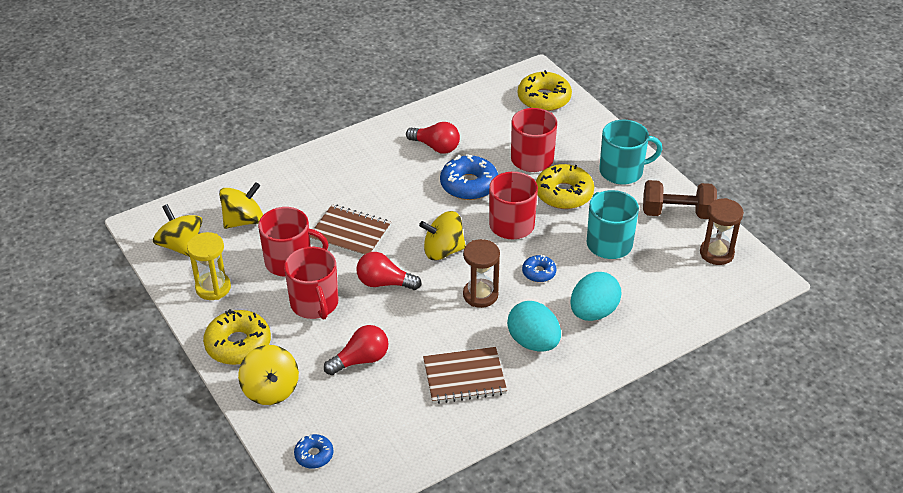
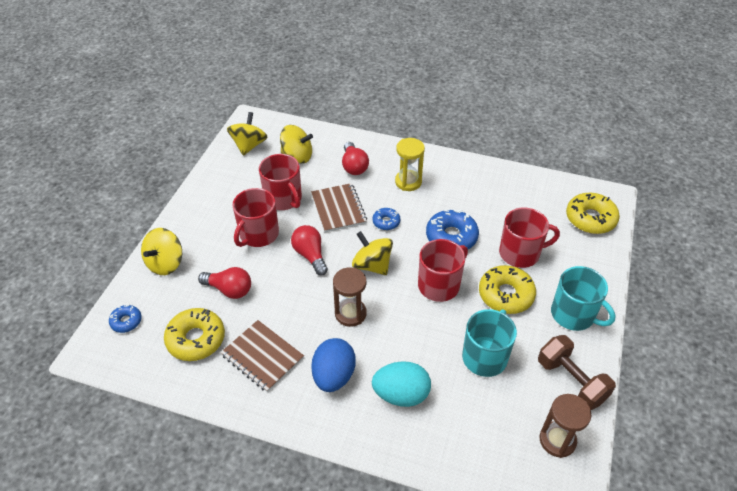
camera: 50 degrees right, 5 degrees up
(213, 288) = (228, 181): yellow hourglass -> yellow hourglass (408, 182)
(238, 344) = (191, 223): yellow donut -> yellow donut (196, 339)
(436, 147) = (467, 196): red light bulb -> red light bulb (354, 166)
(533, 342) = (334, 376): turquoise egg -> blue egg
(539, 272) = (407, 333): blue donut -> blue donut (386, 222)

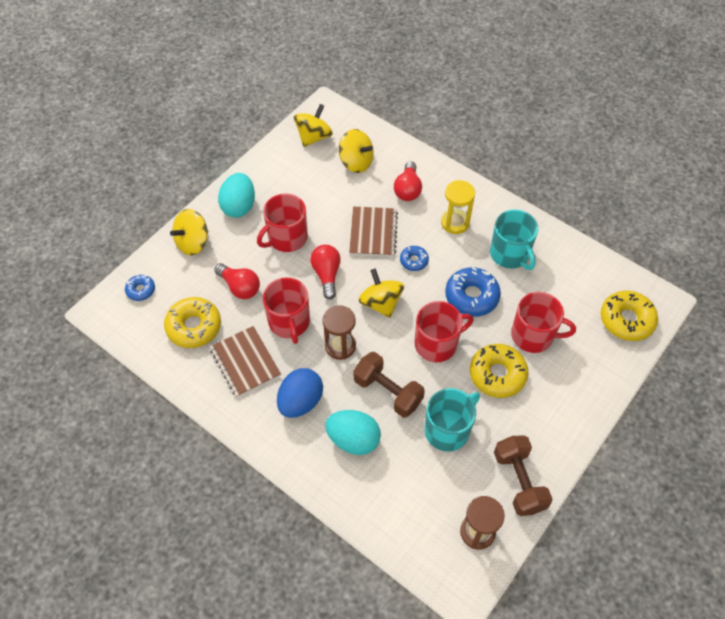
camera: 20 degrees right, 10 degrees up
(200, 220) = (239, 206): none -> turquoise egg
(284, 199) = (325, 206): red mug -> red mug (289, 322)
(414, 340) = (388, 392): none -> brown dumbbell
(574, 315) = (555, 417): turquoise mug -> turquoise mug (510, 254)

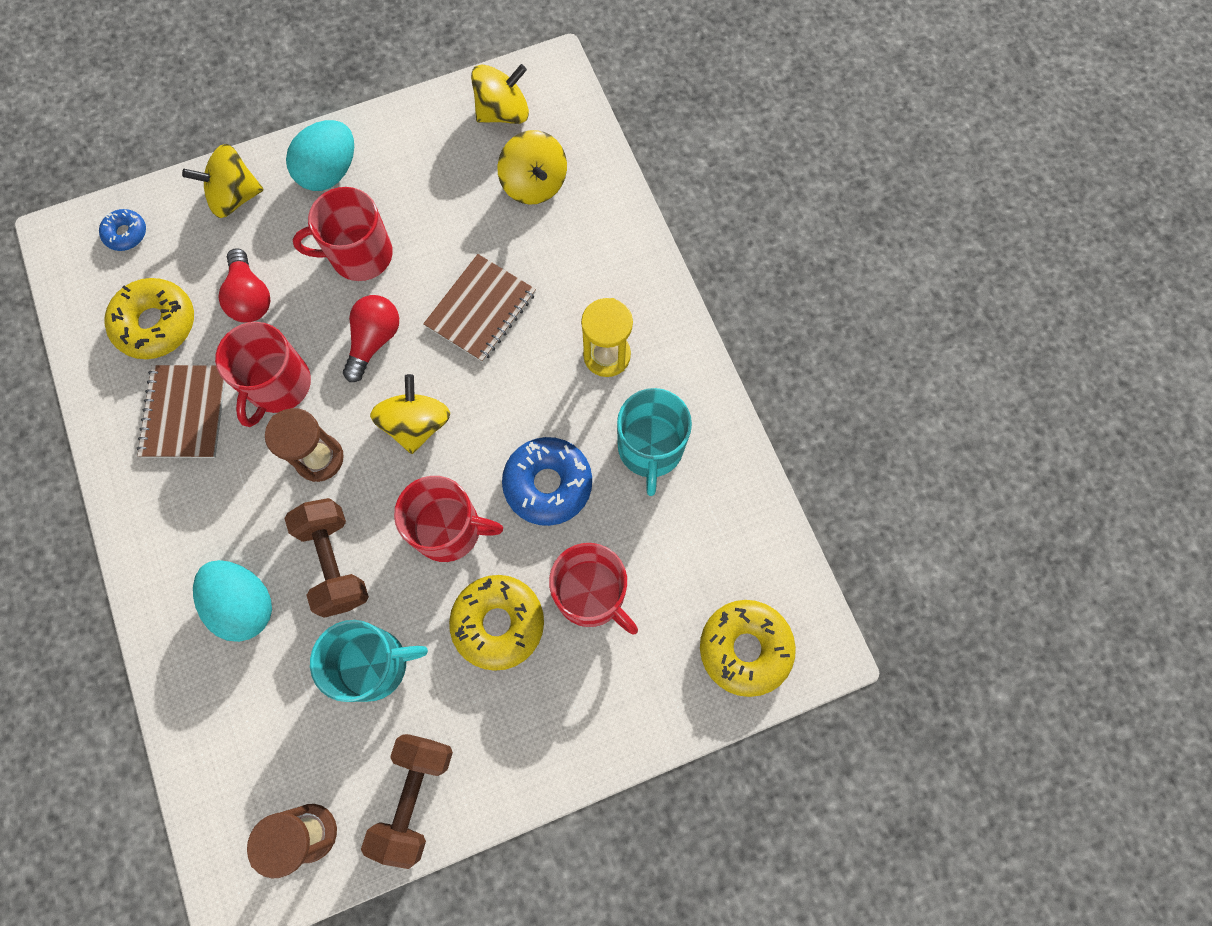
camera: 30 degrees right, 15 degrees up
(300, 401) = (216, 510): blue egg -> none
(407, 189) = (577, 266): red light bulb -> none
(414, 261) = (506, 384): blue donut -> none

